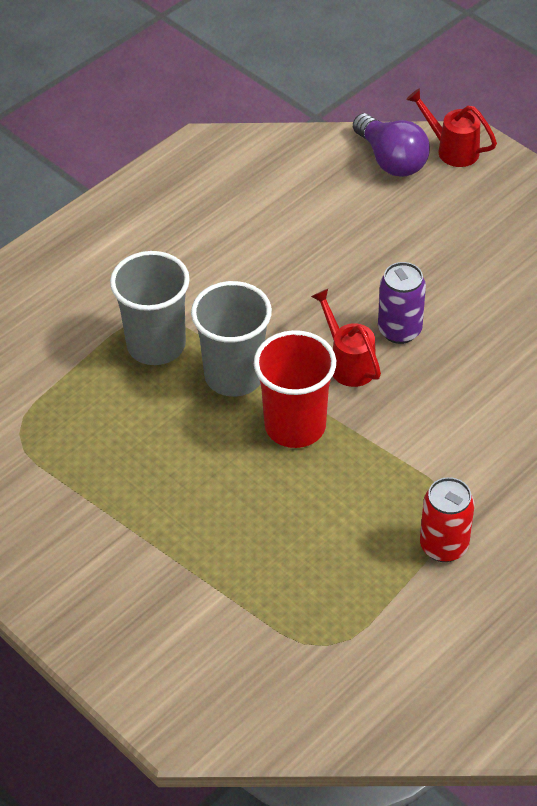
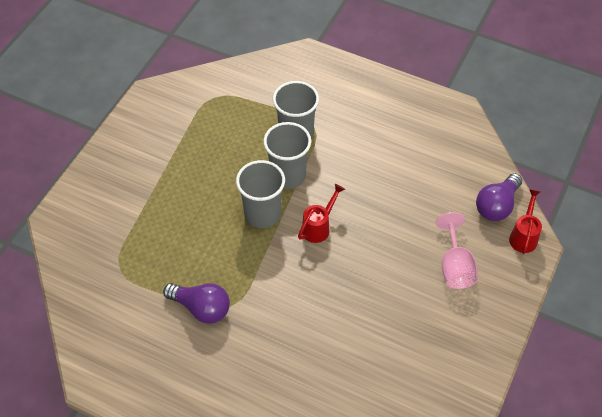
camera: 70 degrees right, 5 degrees up
(295, 426) = (262, 214): red cup -> grey cup
(399, 330) = (355, 246): purple can -> none
(444, 546) = (201, 308): red can -> purple light bulb
(474, 232) = (455, 266): none -> pink goblet

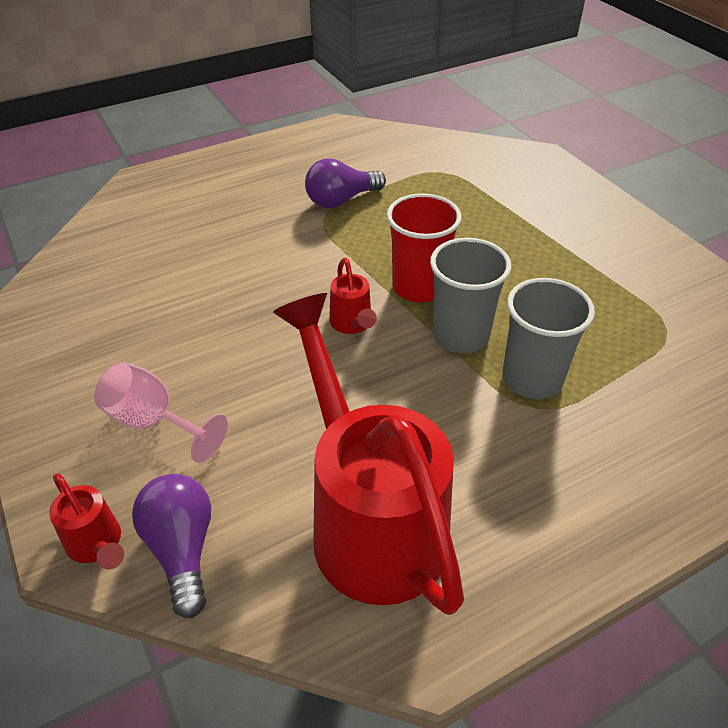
camera: 125 degrees right, 10 degrees down
(262, 214) = (418, 287): grey cup -> red cup
(425, 153) = (370, 520): none -> red watering can

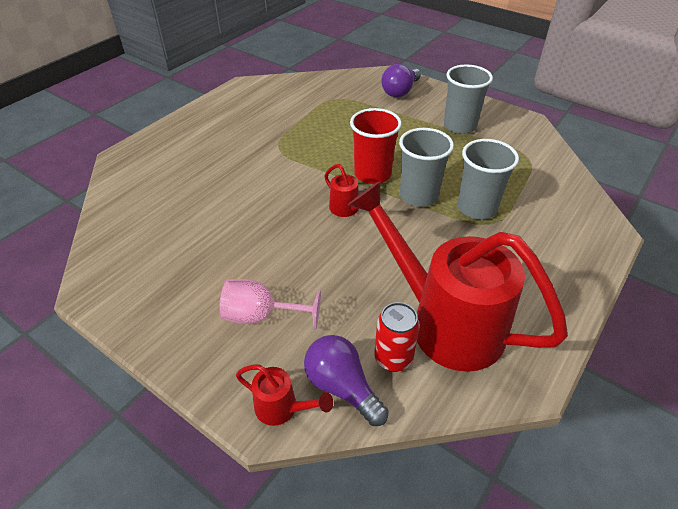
camera: 25 degrees left, 0 degrees up
(269, 540) = (393, 358): none -> red can
(341, 200) = (282, 133): purple light bulb -> purple light bulb (400, 91)
(593, 255) = (459, 126): none -> grey cup

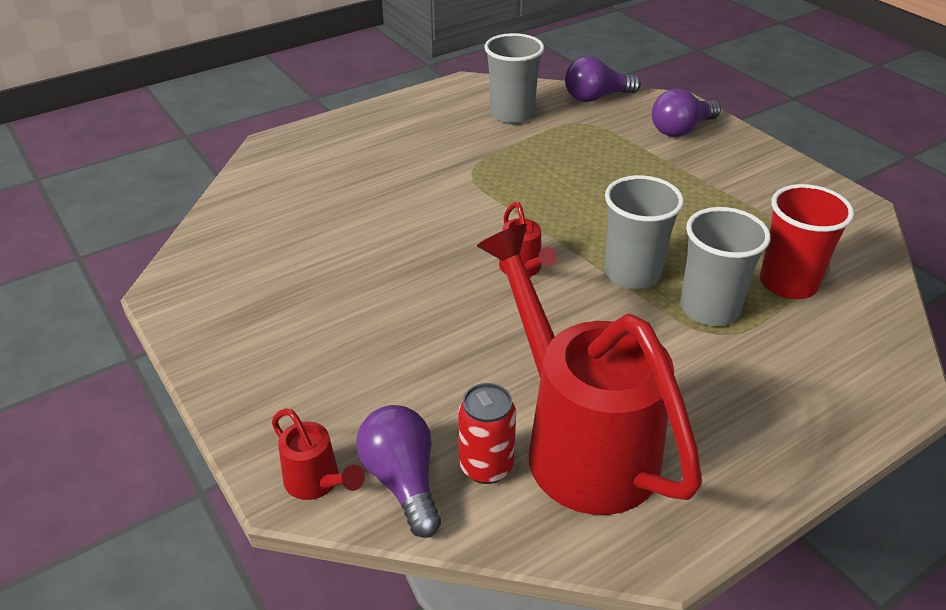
camera: 20 degrees right, 5 degrees down
(261, 316) = (346, 370): pink goblet -> none
(336, 79) = (596, 97): none -> purple light bulb
(372, 174) = (581, 232): red cup -> red cup (788, 283)
(459, 126) = (745, 193): grey cup -> grey cup (512, 114)

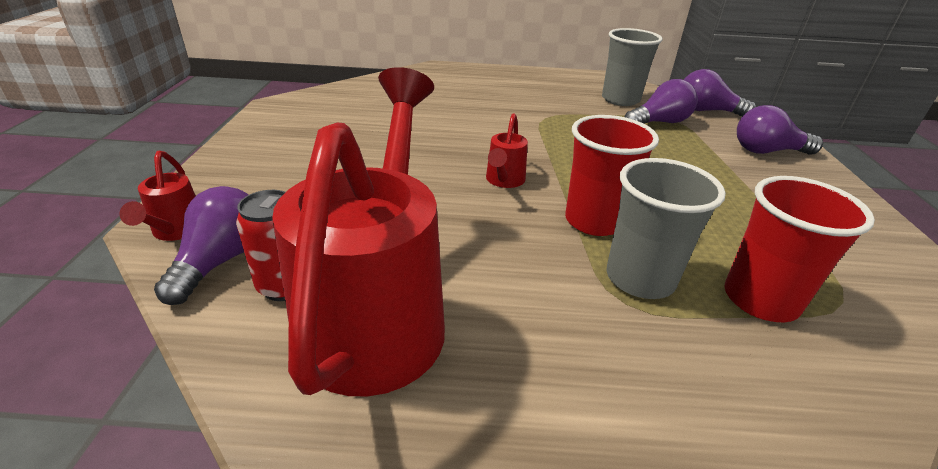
camera: 35 degrees right, 5 degrees down
(573, 132) = (659, 122): none -> purple light bulb
(632, 273) = (594, 221): grey cup -> red cup

